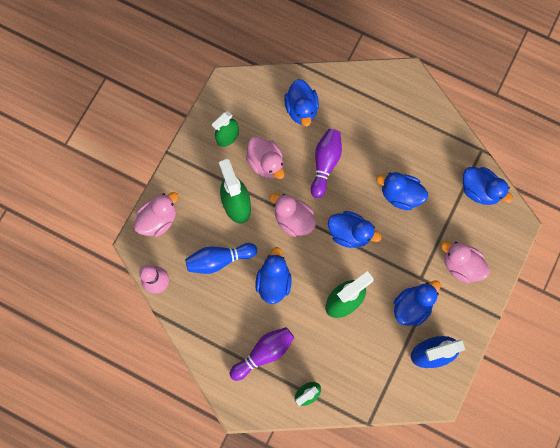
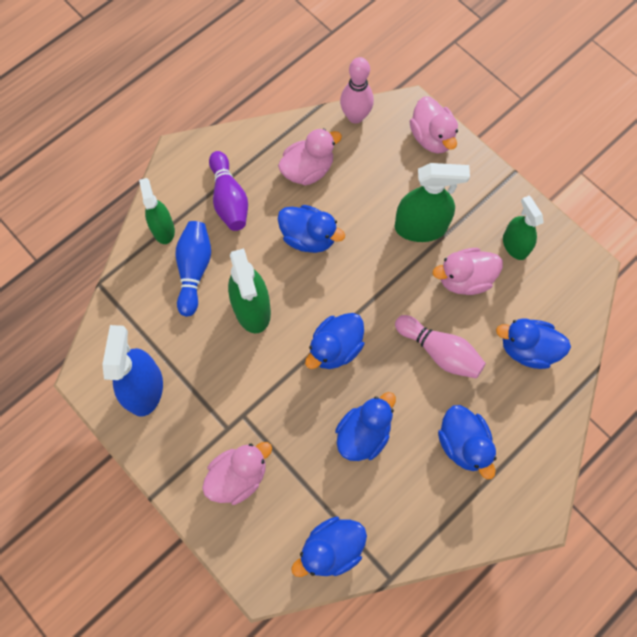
camera: 110 degrees right, 5 degrees down
(219, 260) = (358, 187): blue bowling pin -> blue bowling pin (194, 270)
(293, 219) = (378, 286): pink duck -> pink duck (308, 170)
(325, 164) = (439, 351): purple bowling pin -> pink bowling pin
(412, 306) = (211, 389): blue duck -> blue duck (463, 443)

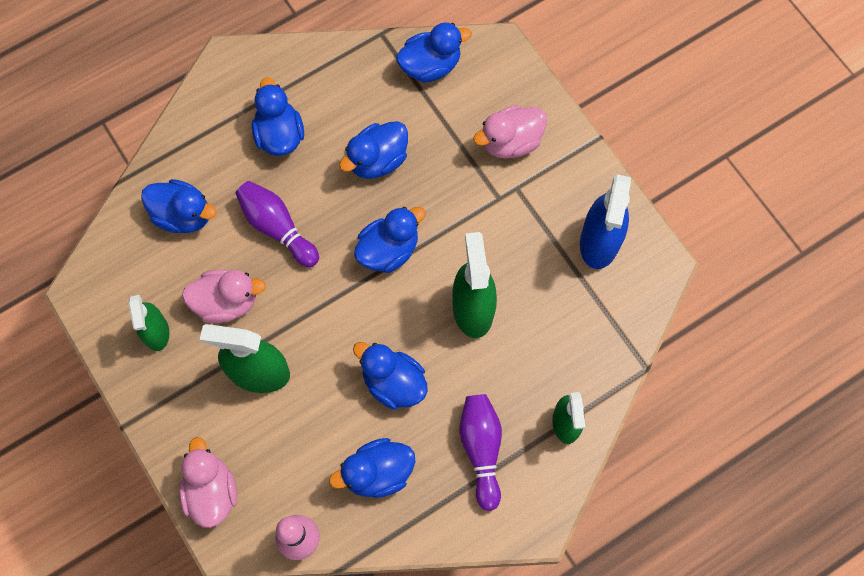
camera: 170 degrees left, 0 degrees up
(194, 270) = (533, 365): blue bowling pin -> none
(308, 170) = (378, 473): pink duck -> blue duck
(439, 351) = (277, 228): pink bowling pin -> purple bowling pin

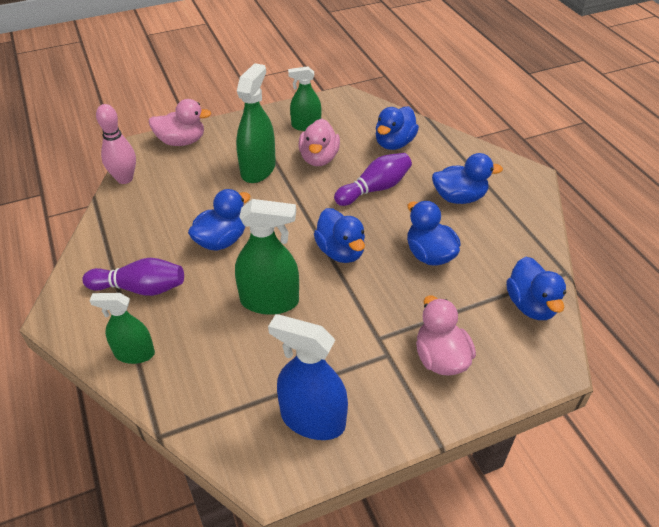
camera: 100 degrees right, 25 degrees down
(378, 473) = (153, 223): blue duck -> none

